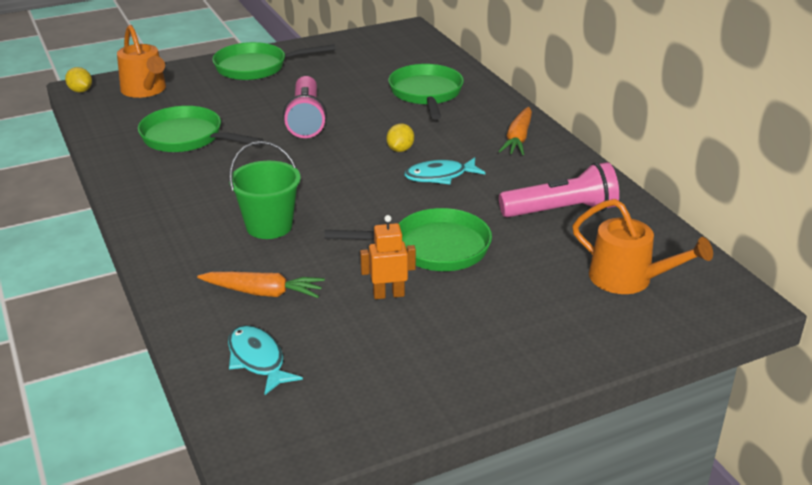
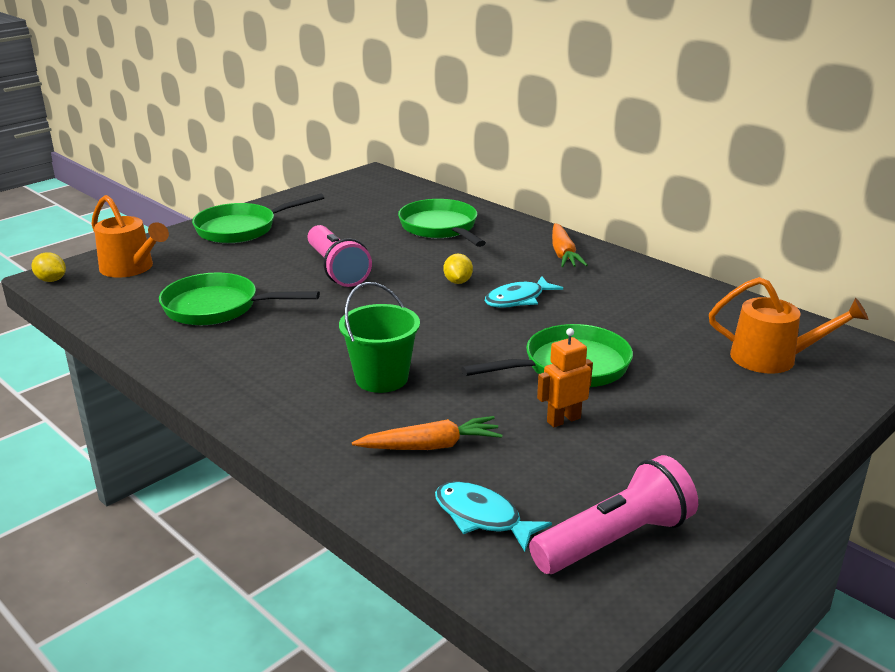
camera: 20 degrees left, 5 degrees down
(561, 211) = (659, 310): pink flashlight -> pink flashlight (615, 540)

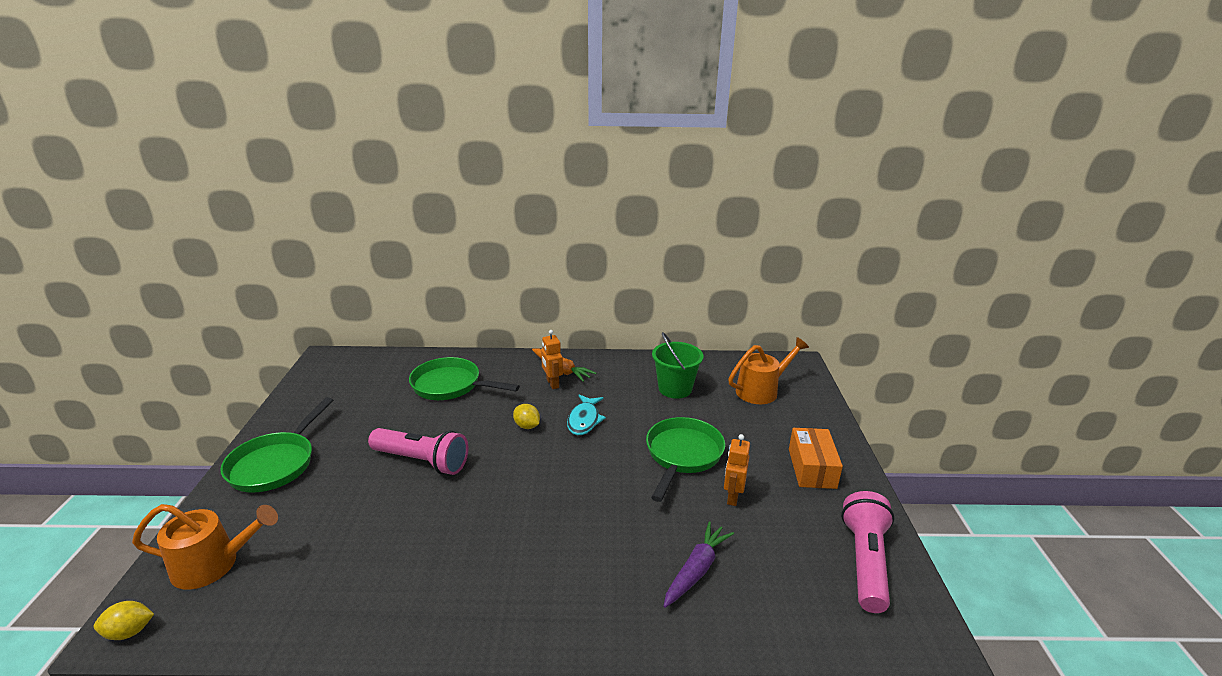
camera: 45 degrees left, 0 degrees up
(217, 307) = (370, 555): green pan -> none
(381, 378) = (591, 537): green bucket -> green bucket (675, 389)
(430, 446) = (696, 570): orange carrot -> purple carrot
(482, 517) = (794, 600): turquoise fish -> none
(535, 261) = (552, 383): none -> orange robot
(703, 445) = (812, 468): none -> orange box

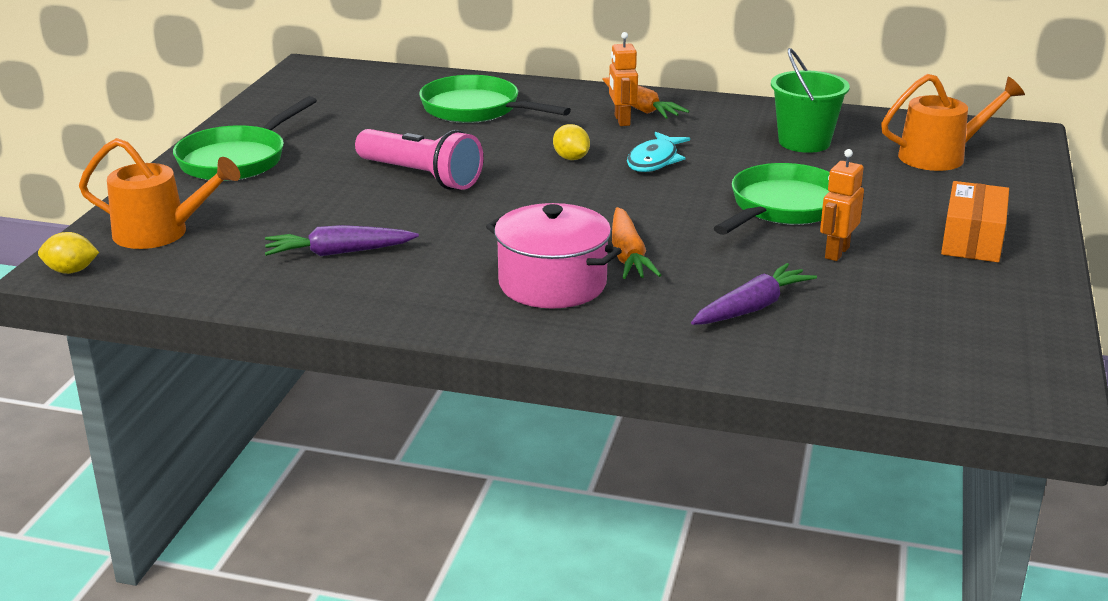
camera: 15 degrees right, 0 degrees up
(369, 562) = (339, 253): none -> purple carrot
(545, 570) = (552, 284): none -> pink pot
(592, 525) = (628, 255): none -> orange carrot
(865, 561) = (996, 329): pink flashlight -> none

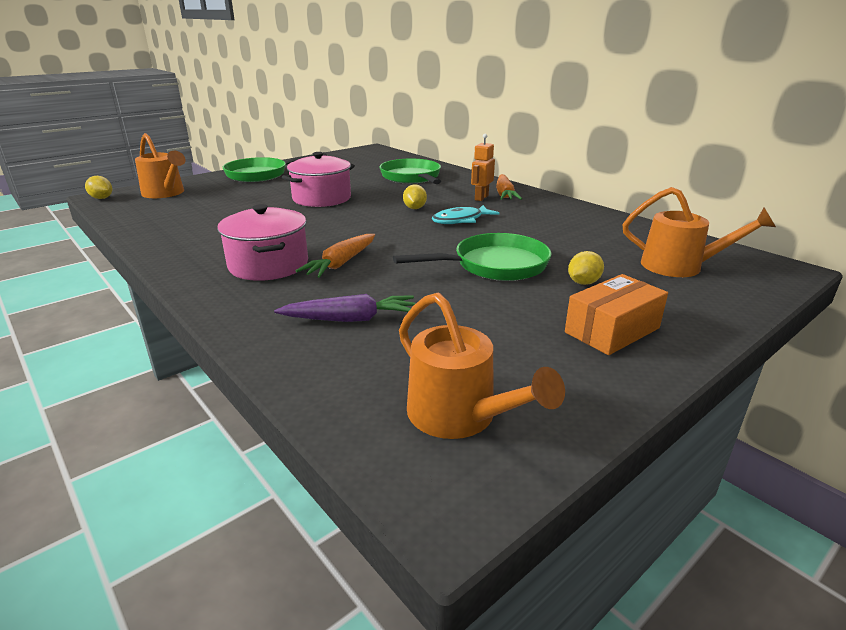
camera: 35 degrees right, 0 degrees up
(339, 253) = (209, 220): purple carrot -> none
(421, 176) = (322, 198): pink flashlight -> pink pot
(804, 142) = (581, 233): green bucket -> none
(836, 252) = (480, 304): orange robot -> none
(887, 200) = (583, 282): none -> yellow lemon
(970, 347) = (460, 416): none -> orange watering can

